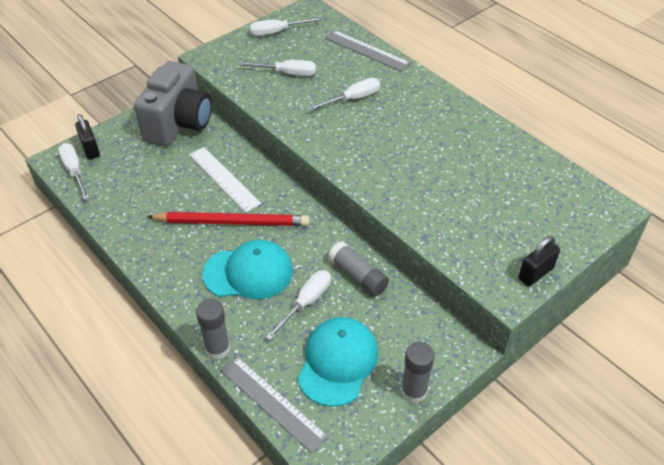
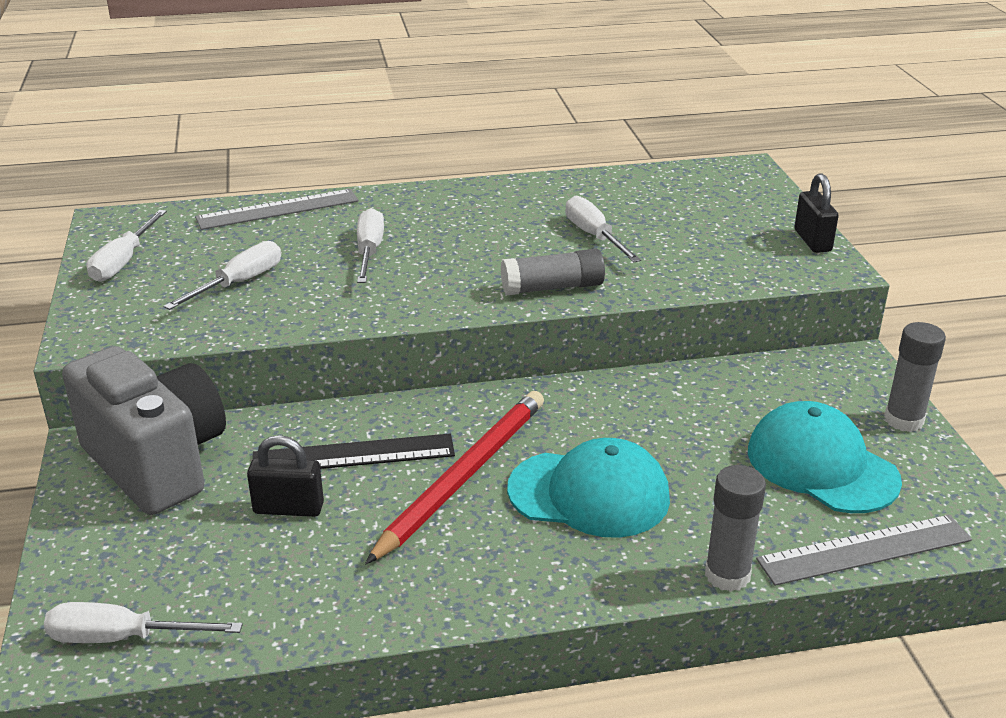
camera: 60 degrees left, 15 degrees down
(90, 149) = (84, 597): black padlock -> black padlock (288, 508)
(224, 179) = (353, 455): white ruler -> black ruler
(248, 273) = (589, 494): turquoise cap -> turquoise cap turned 75 degrees clockwise
(306, 302) = (692, 457): white screwdriver -> white screwdriver (594, 236)
(358, 276) = (674, 396): grey glue stick -> grey glue stick (552, 287)

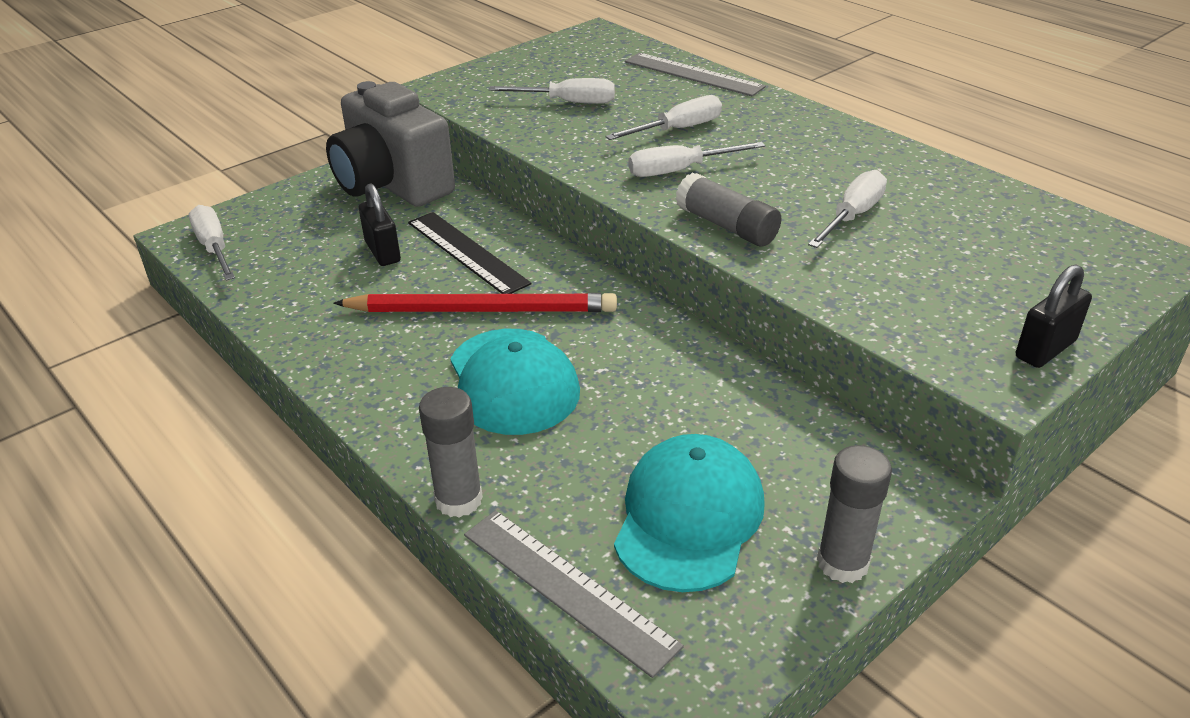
camera: 60 degrees right, 5 degrees up
(124, 261) = (548, 57): white screwdriver -> white screwdriver (680, 170)
(157, 463) = (392, 185): grey camera -> grey camera turned 120 degrees clockwise

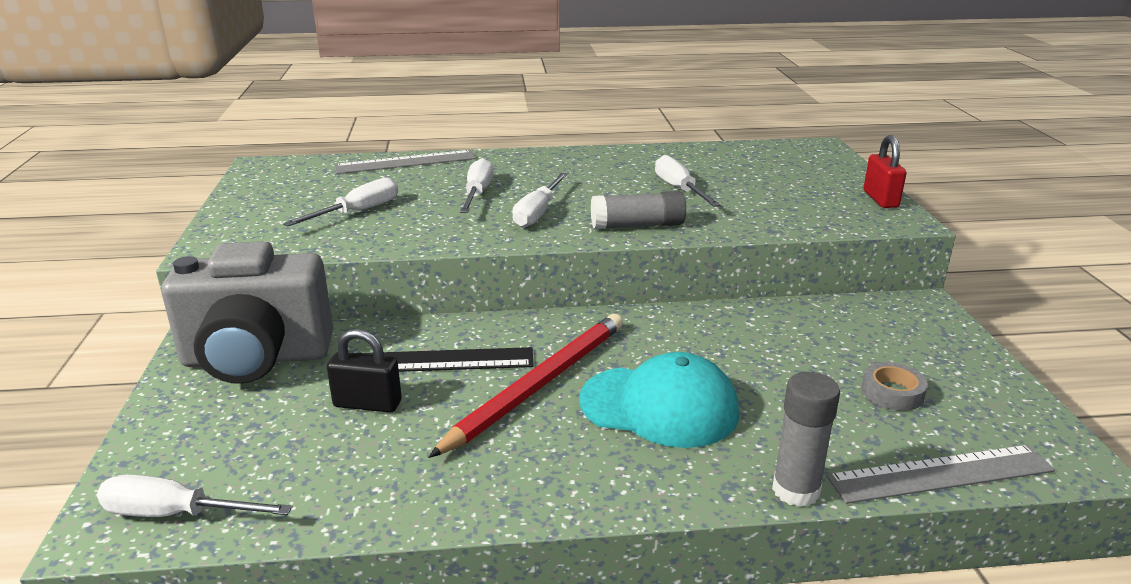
camera: 55 degrees left, 10 degrees down
(688, 517) = (892, 392): turquoise cap -> grey tape
(842, 563) = (973, 357): grey glue stick -> none
(1045, 349) = (880, 199): black padlock -> red padlock

